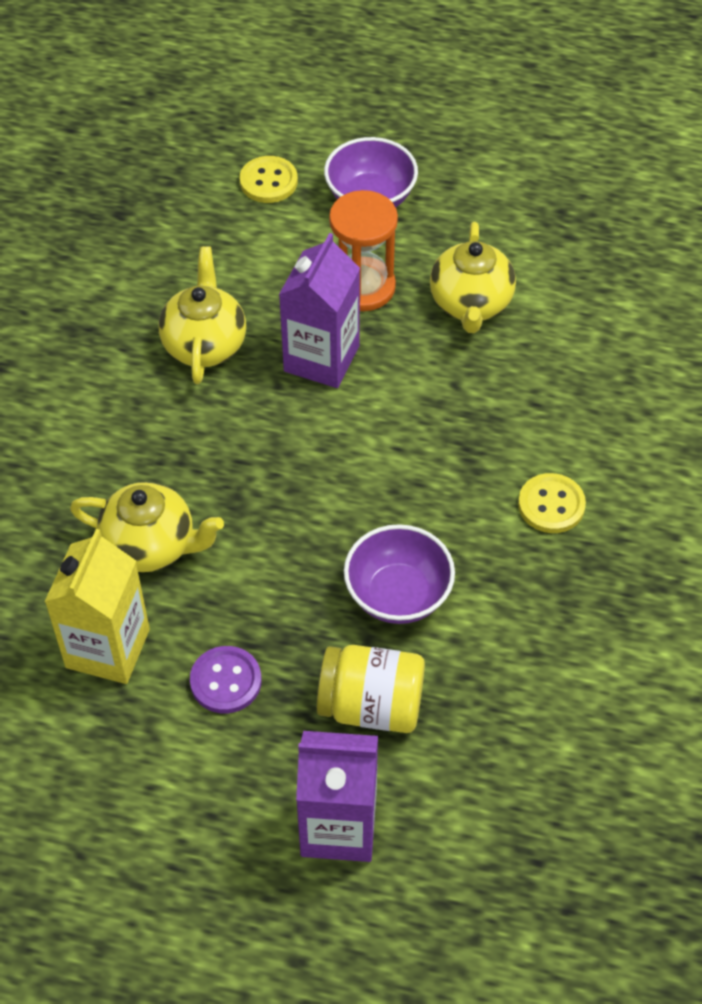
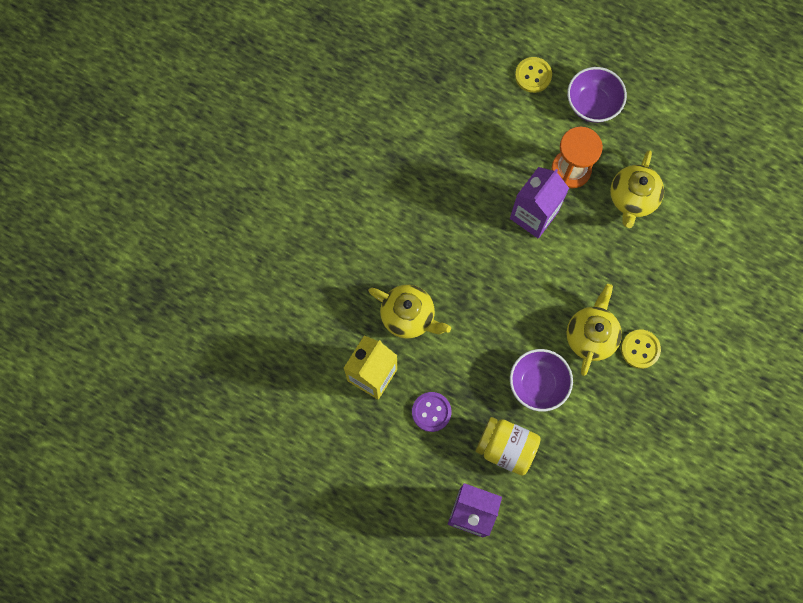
camera: 15 degrees right, 20 degrees up
(204, 344) = (467, 187): yellow teapot -> yellow teapot (591, 336)

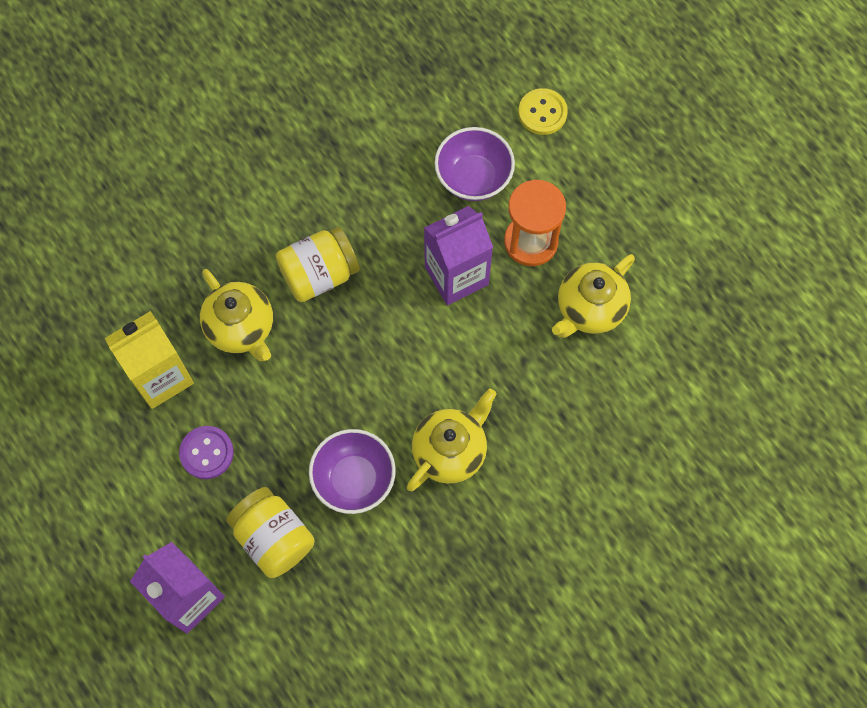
camera: 25 degrees right, 5 degrees down
(441, 255) = (319, 274): none -> yellow jar
(592, 104) = (598, 176): purple bowl -> purple bowl (473, 177)
(640, 349) = (504, 495): yellow button -> none

